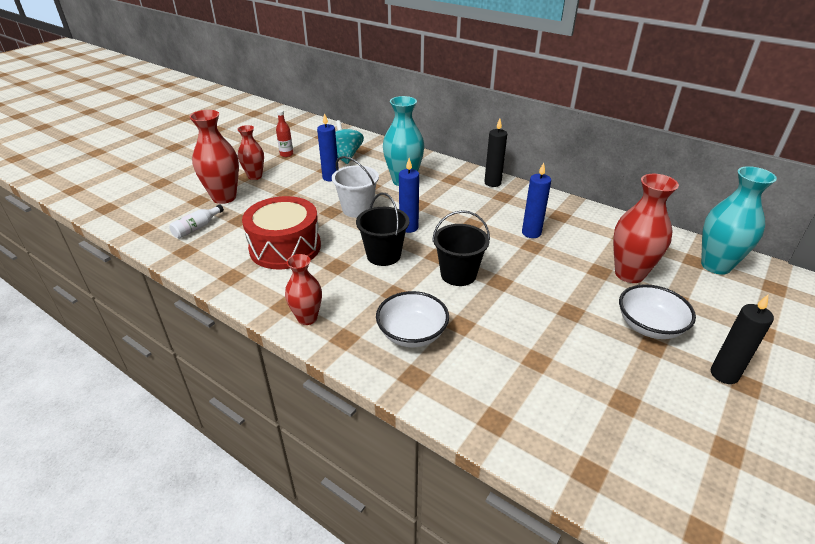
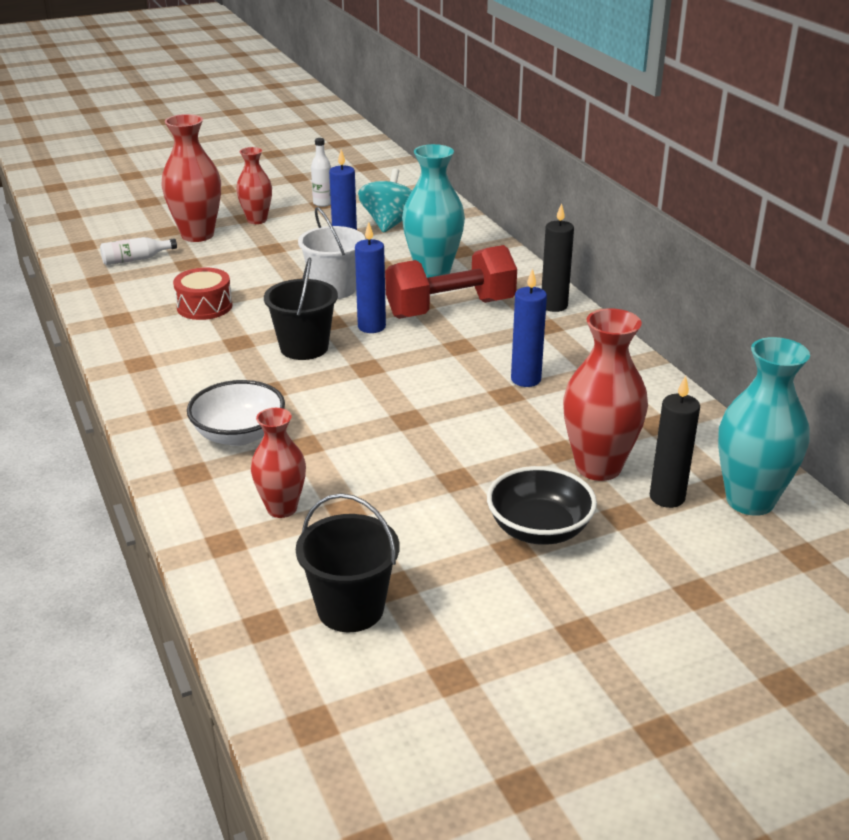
camera: 30 degrees right, 5 degrees down
(285, 247) = (204, 306): red drum -> red drum, size x0.58
(286, 154) = (322, 203): red bottle -> white bottle
(307, 318) = (148, 383): red vase -> red vase (282, 508)
(440, 201) = (450, 309): none -> red dumbbell
(458, 274) = (367, 395): black bucket -> black bucket (350, 608)
(649, 326) = (539, 529): white bowl -> black bowl
(724, 374) = (565, 611): black candle -> black candle (667, 497)

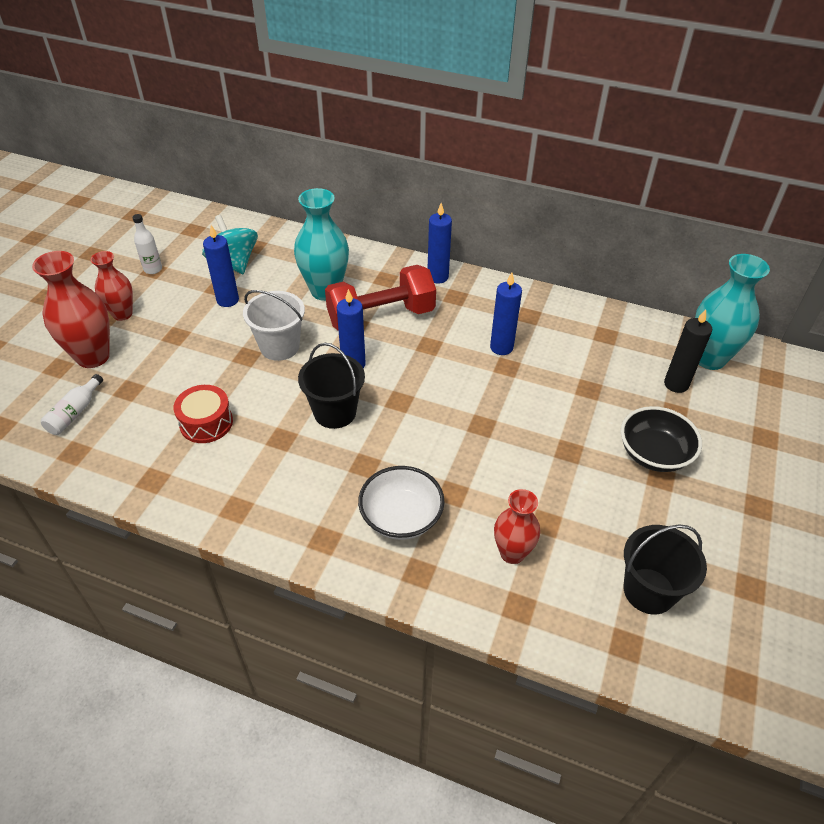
camera: 45 degrees left, 15 degrees up
(450, 309) = (381, 317): red dumbbell -> red dumbbell turned 45 degrees clockwise
(554, 306) = (437, 277): black candle -> blue candle
(598, 467) = (621, 387): red vase -> none

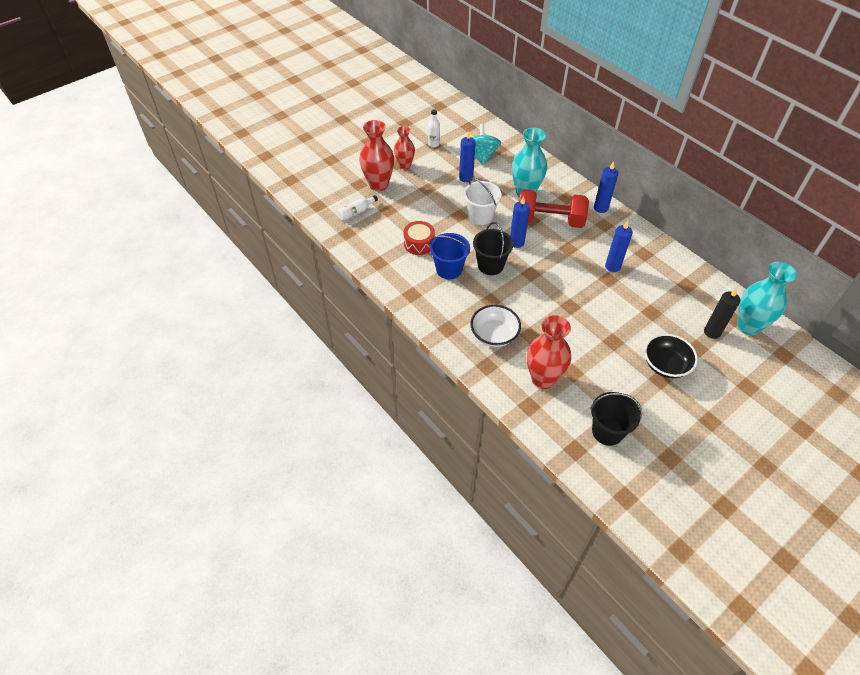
camera: 30 degrees right, 5 degrees up
(275, 444) = (449, 269): none -> blue bucket
(512, 553) = (543, 379): red vase -> red vase, size x1.59

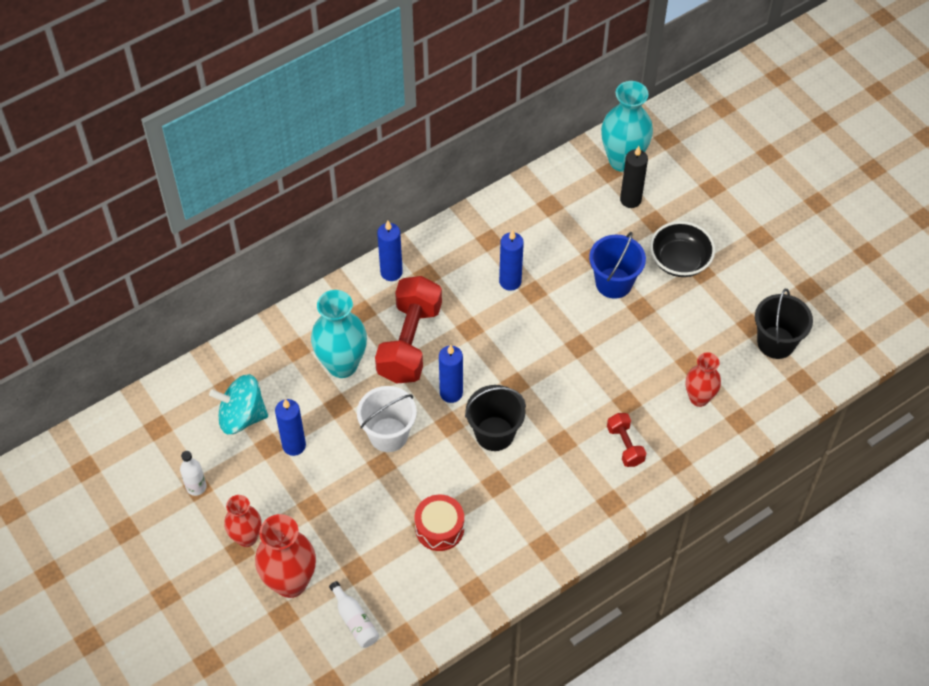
camera: 85 degrees left, 5 degrees up
(449, 269) = (498, 490): blue bucket -> blue bucket (614, 283)
(494, 335) = (625, 445): white bowl -> red dumbbell
(543, 379) = (699, 398): red vase -> red vase, size x0.63

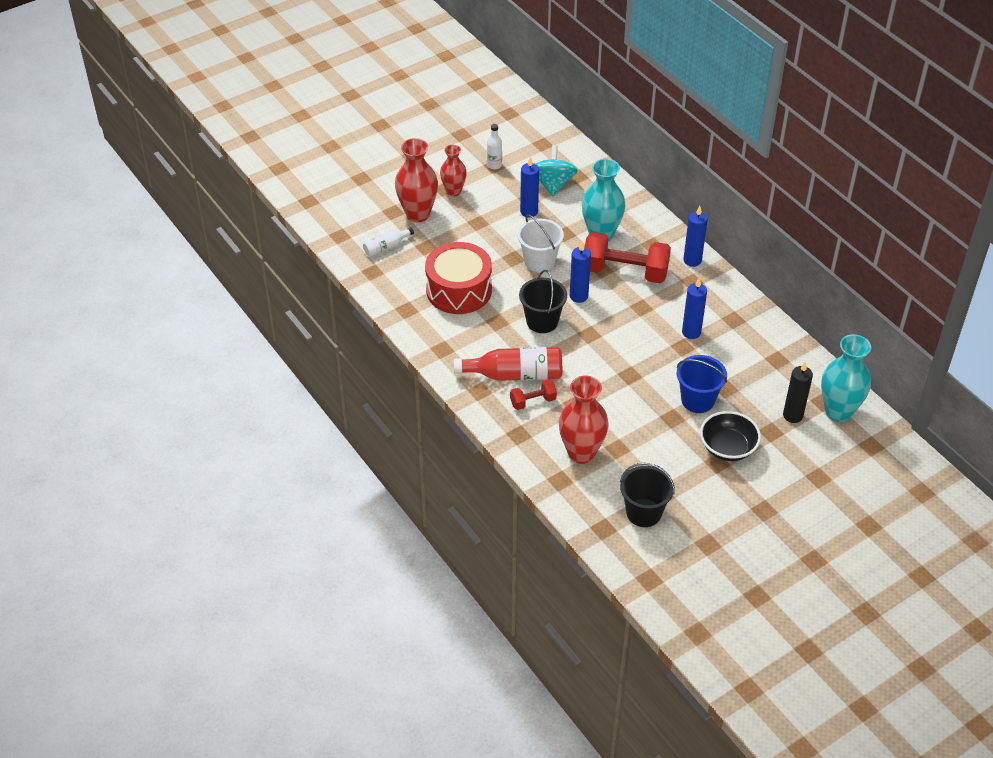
camera: 90 degrees right, 10 degrees down
(439, 528) = (459, 290): red drum -> red drum, size x1.74
(583, 464) = (514, 374): none -> red bottle
(699, 398) = (581, 453): red vase -> red vase, size x1.59

